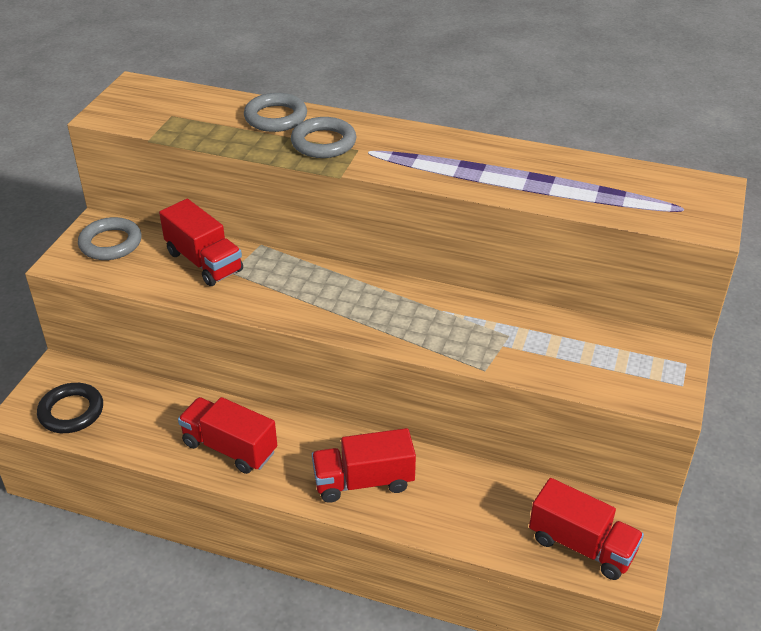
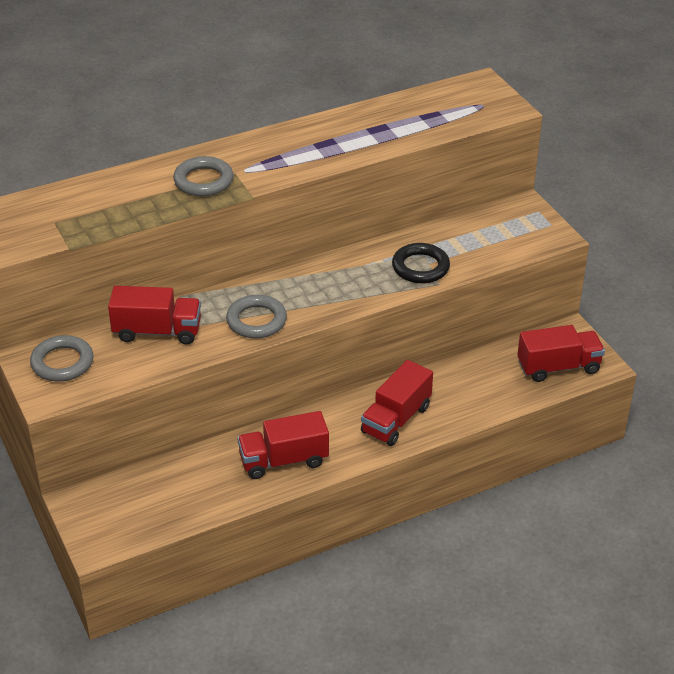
camera: 45 degrees left, 0 degrees up
(71, 412) = (134, 518): black ring -> black ring (420, 267)
(275, 117) = (138, 181): grey ring -> grey ring (256, 321)

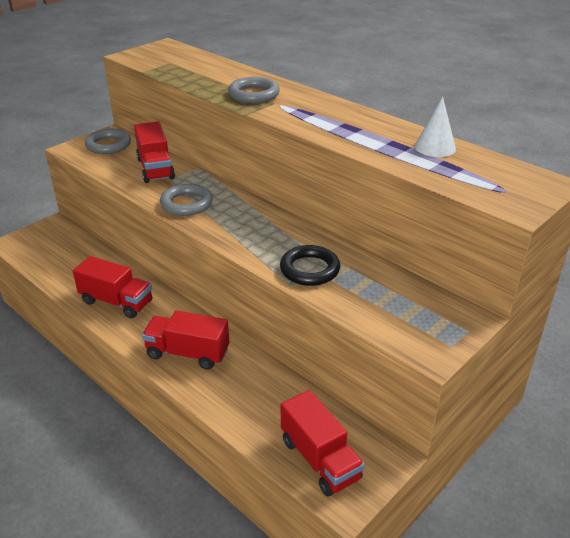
camera: 70 degrees right, 5 degrees down
(284, 460) = (116, 302): red truck -> red truck turned 150 degrees clockwise
(393, 112) = (435, 147): none -> white cone

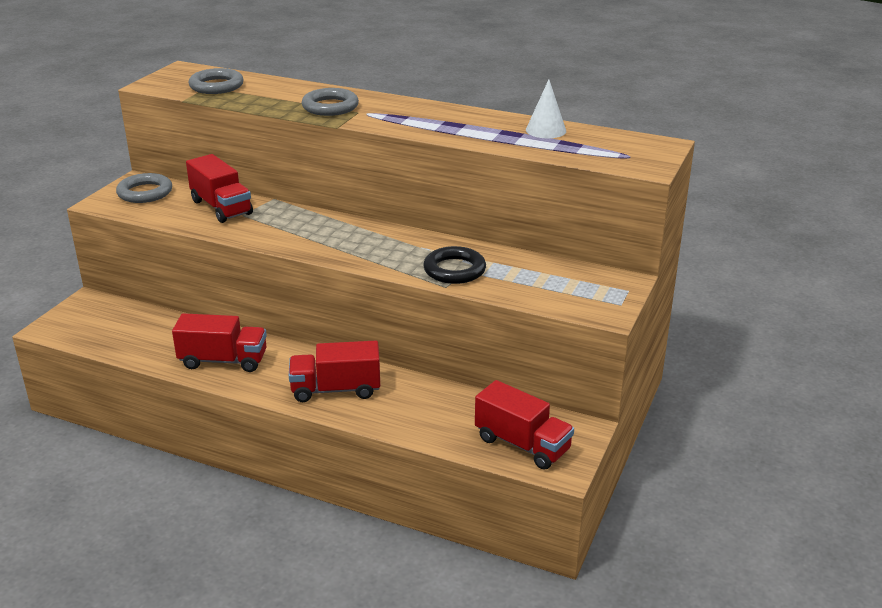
camera: 20 degrees left, 5 degrees down
(186, 204) = (284, 235): grey ring -> grey ring (216, 86)

